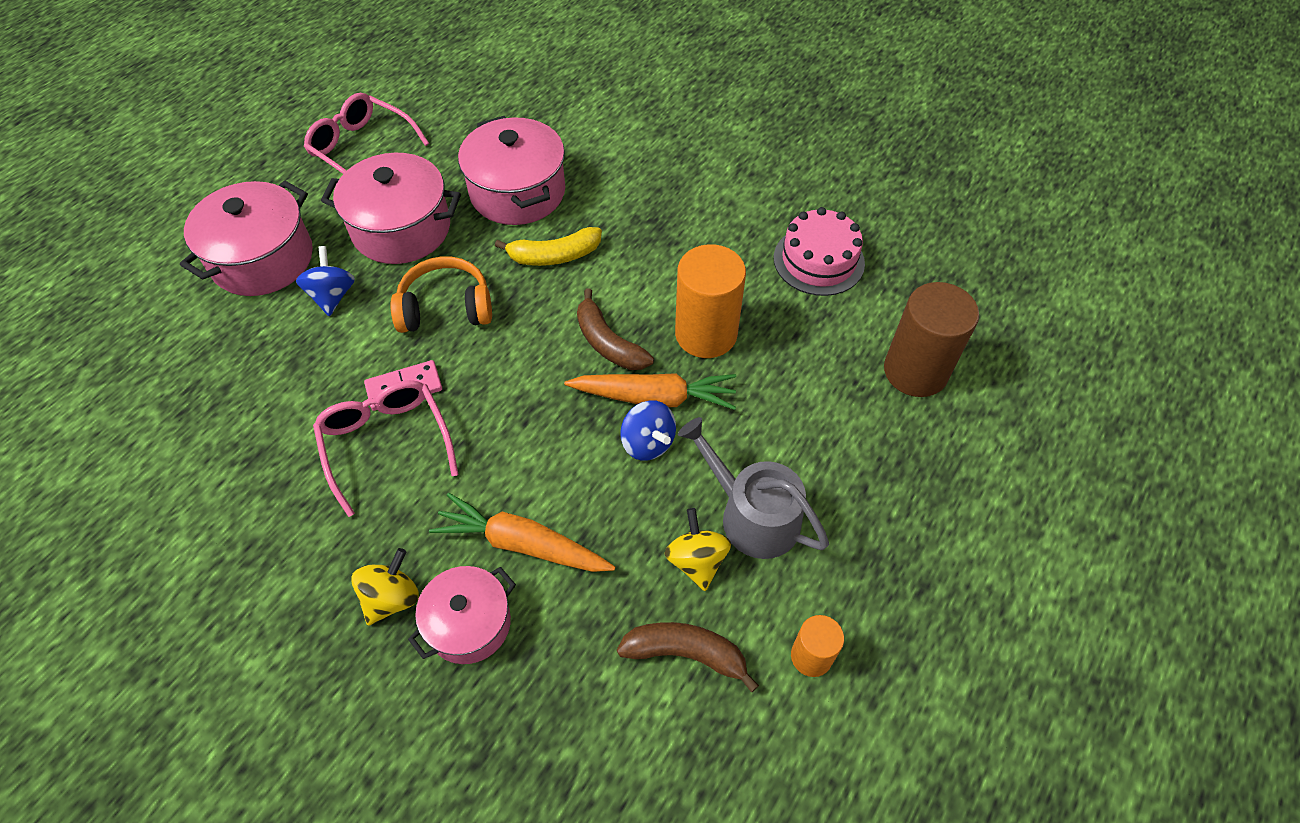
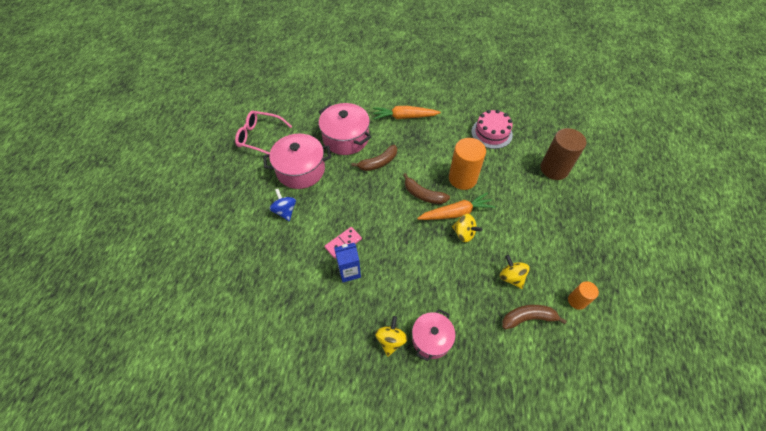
camera: 20 degrees left, 0 degrees up
(262, 259) = (240, 203): pink pot -> none
(386, 443) = (349, 271): pink glasses -> blue carton
(446, 308) = (342, 201): orange headphones -> none
(522, 544) = (434, 296): orange carrot -> orange carrot (404, 117)
(554, 256) = (378, 163): yellow banana -> brown banana
(648, 443) = (464, 233): blue spinning top -> yellow spinning top
(752, 515) = (523, 250): grey watering can -> none

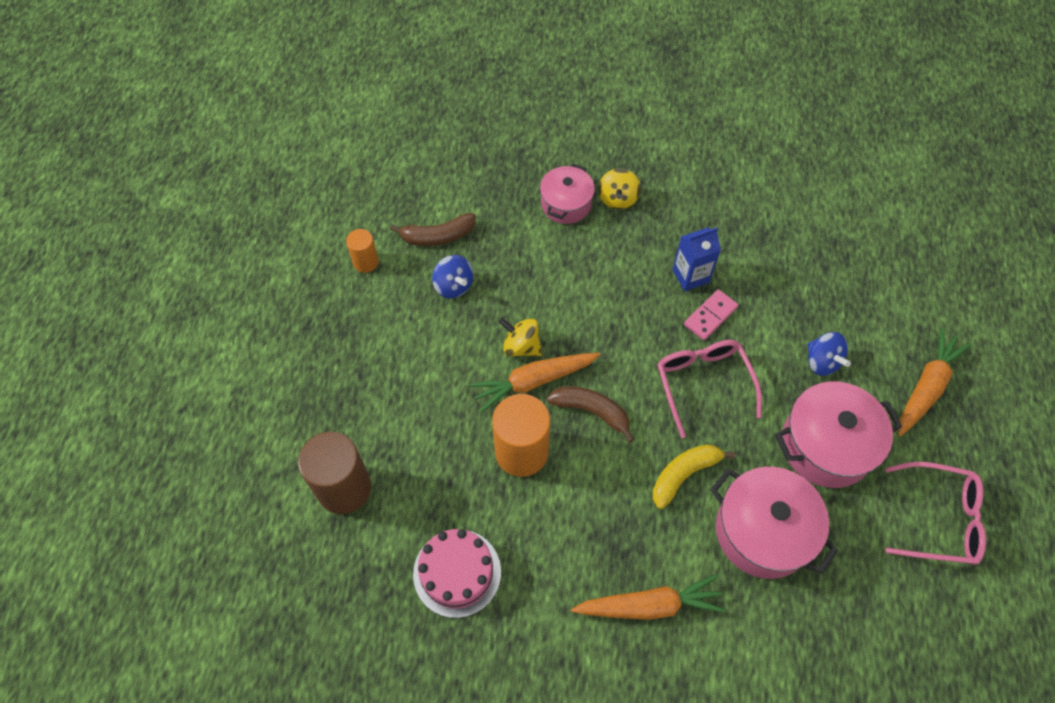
camera: 175 degrees right, 5 degrees up
(232, 193) = (926, 387): none -> orange carrot
(357, 204) = (703, 384): none -> pink glasses
(378, 163) = (684, 475): brown banana -> yellow banana
(511, 277) = (453, 286): yellow spinning top -> blue spinning top

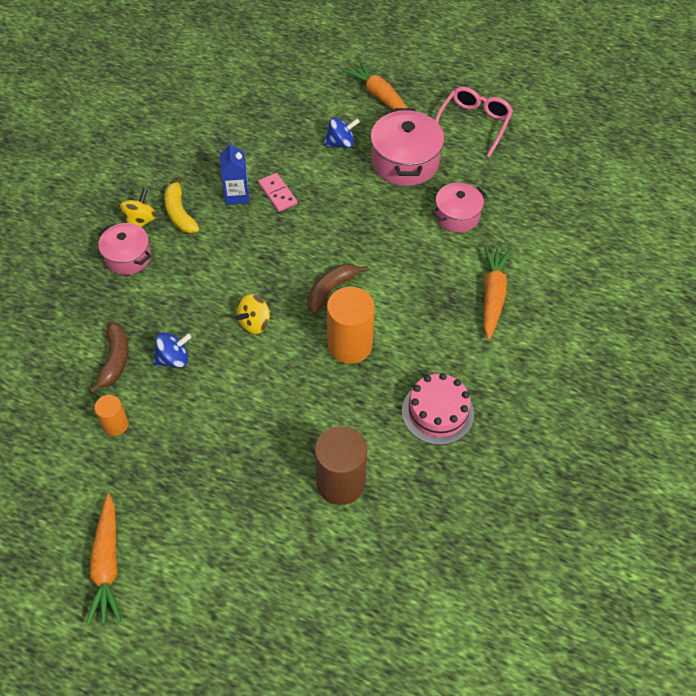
camera: 75 degrees left, 5 degrees down
(533, 381) = (290, 322): orange carrot -> orange carrot (107, 565)
(617, 199) = (141, 221): yellow spinning top -> yellow spinning top turned 90 degrees counterclockwise
(684, 475) = (401, 248): yellow banana -> yellow banana (180, 213)
(703, 384) = (333, 215): pink glasses -> none
(763, 531) = (457, 216): pink pot -> pink pot, size x0.63

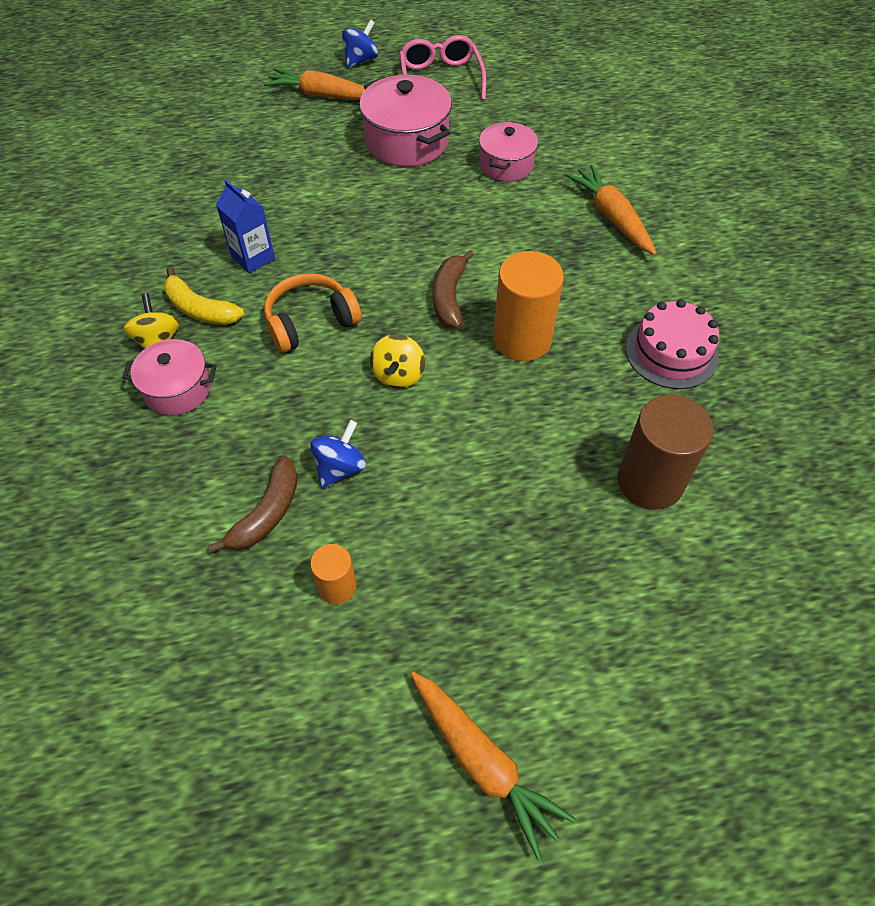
camera: 35 degrees left, 0 degrees up
(115, 360) = (267, 513): brown banana -> brown banana turned 60 degrees clockwise
(234, 258) = (310, 322): none -> orange headphones
(277, 194) = (299, 234): pink domino -> none
(341, 143) = (322, 155): blue spinning top -> blue spinning top (361, 60)

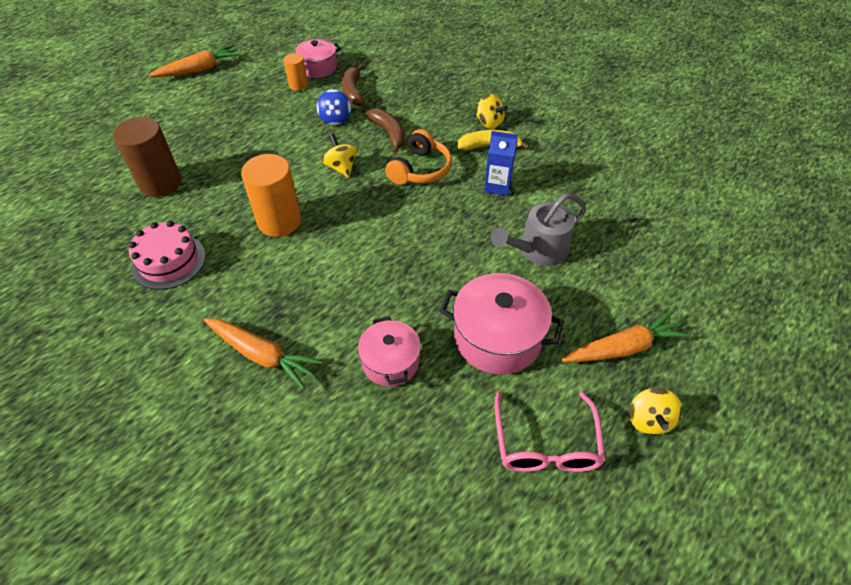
camera: 145 degrees right, 5 degrees down
(178, 389) = (451, 111): pink pot -> pink pot (318, 68)
(294, 182) = (538, 250): none -> grey watering can
(361, 60) = (648, 420): blue spinning top -> yellow spinning top
(441, 79) = (545, 444): pink glasses -> pink glasses turned 45 degrees clockwise
(449, 297) = (347, 224): brown banana -> brown banana (389, 134)
(483, 762) = (200, 69): orange carrot -> orange carrot turned 135 degrees clockwise

